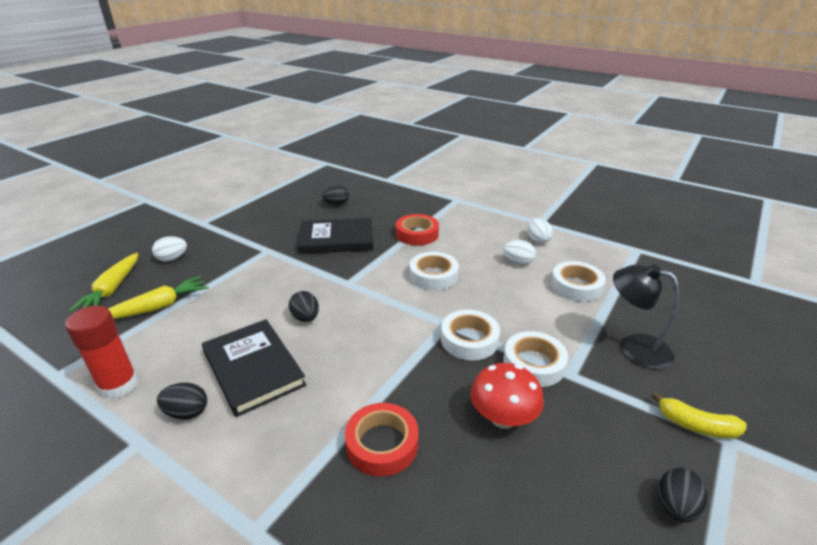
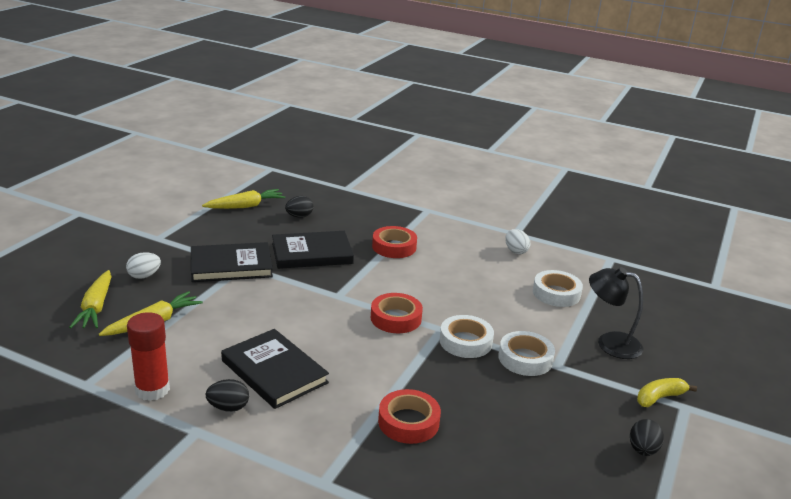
camera: 10 degrees left, 5 degrees down
(256, 250) = (231, 266): none -> black book
(291, 195) = (245, 206): none -> yellow carrot
(305, 318) = (307, 328): black egg -> none
(400, 309) = (396, 318): none -> red tape
(433, 276) = (420, 287): white tape -> none
(503, 418) = (505, 399): red mushroom -> none
(518, 262) = (499, 272): white egg -> none
(696, 425) = (659, 398): yellow banana -> yellow banana turned 135 degrees clockwise

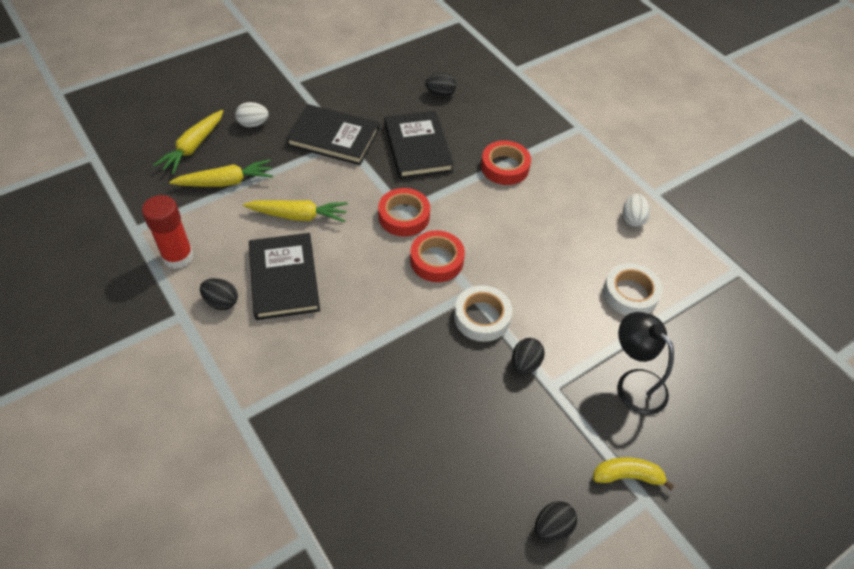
camera: 30 degrees right, 25 degrees up
(245, 206) = (399, 64): yellow carrot -> yellow carrot (298, 216)
(312, 253) = (418, 147): black book -> black book turned 60 degrees clockwise
(408, 422) = (356, 387): red tape -> red tape (404, 216)
(525, 359) = (525, 364): white tape -> black egg

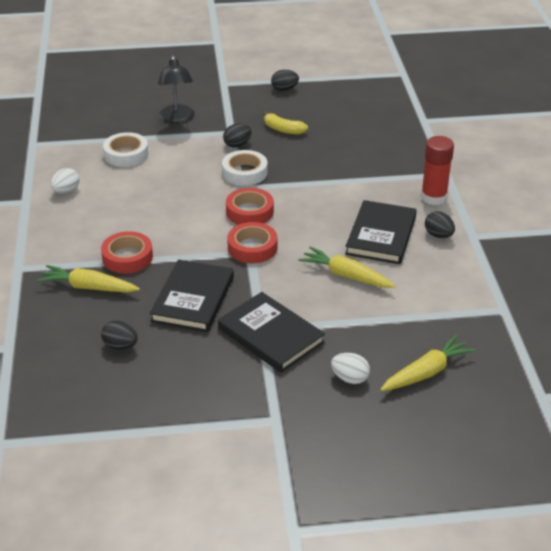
camera: 150 degrees left, 15 degrees down
(178, 256) = (467, 276): red glue stick -> red glue stick (433, 197)
(226, 182) = (403, 325): yellow carrot -> yellow carrot (88, 287)
(627, 476) = (224, 92): yellow banana -> yellow banana (283, 129)

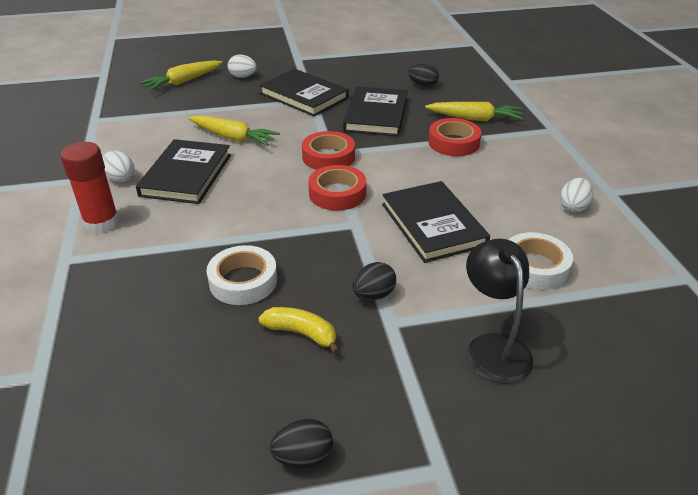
camera: 175 degrees right, 0 degrees up
(182, 184) = (433, 225): none -> black book
(244, 172) = (353, 246): white tape -> white tape (243, 281)
(438, 235) = (120, 178): black egg -> white egg

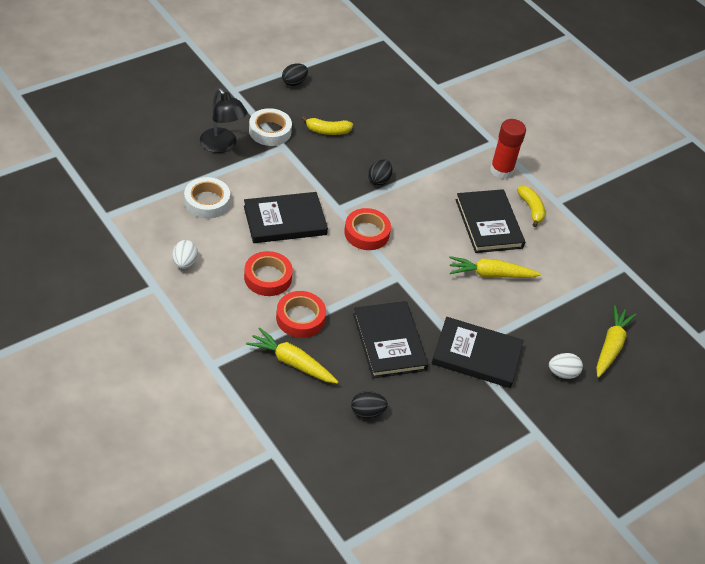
camera: 150 degrees right, 10 degrees up
(120, 178) = (531, 209): white egg -> yellow banana
(243, 281) = (380, 152): white tape -> white tape (270, 131)
(328, 157) = (397, 271): red tape -> red tape (268, 277)
(373, 295) = (300, 160): black egg -> black egg (379, 180)
(433, 225) = (285, 220): black book -> black book turned 60 degrees counterclockwise
(475, 119) = (292, 362): yellow carrot -> yellow carrot turned 45 degrees clockwise

